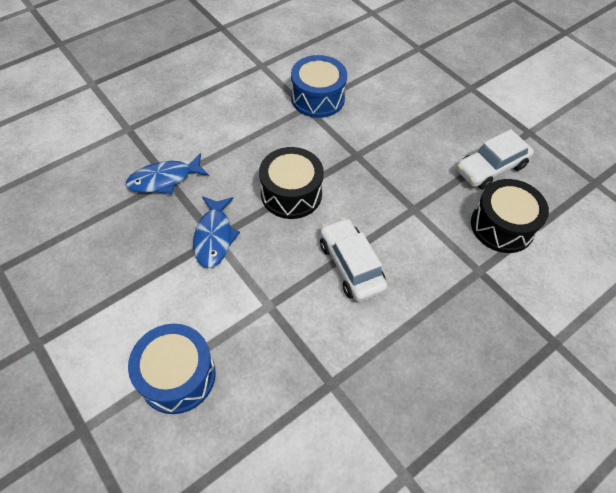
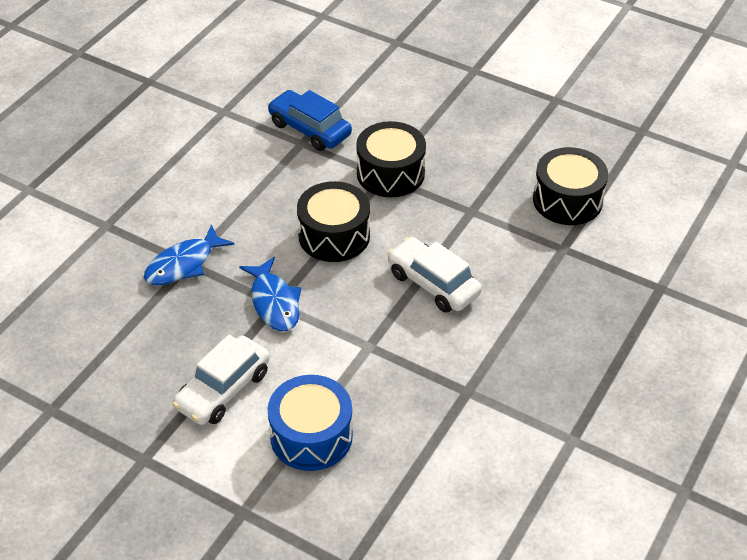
camera: 20 degrees left, 10 degrees down
(317, 98) = (309, 129): blue drum -> blue car
(362, 154) = (390, 173): none -> black drum
(491, 168) = (532, 148): white car -> white car (223, 390)

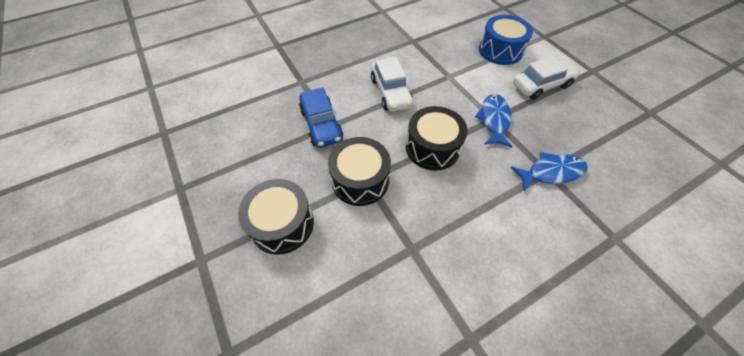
camera: 150 degrees left, 10 degrees up
(309, 129) = (396, 262): blue car -> blue car (321, 124)
(567, 200) = (267, 107): black drum -> black drum (282, 224)

